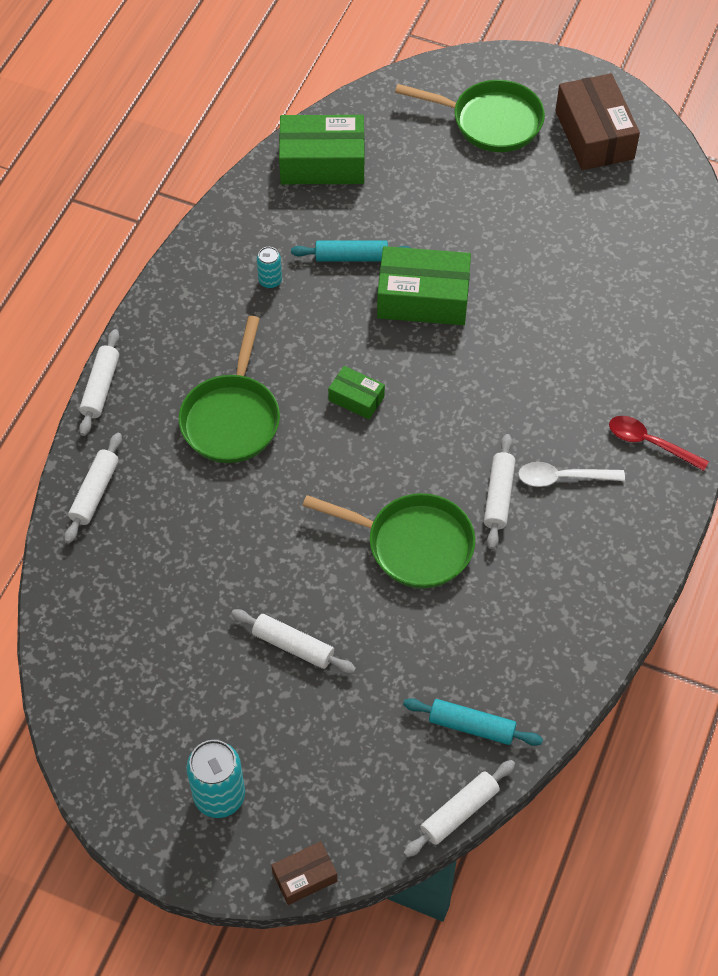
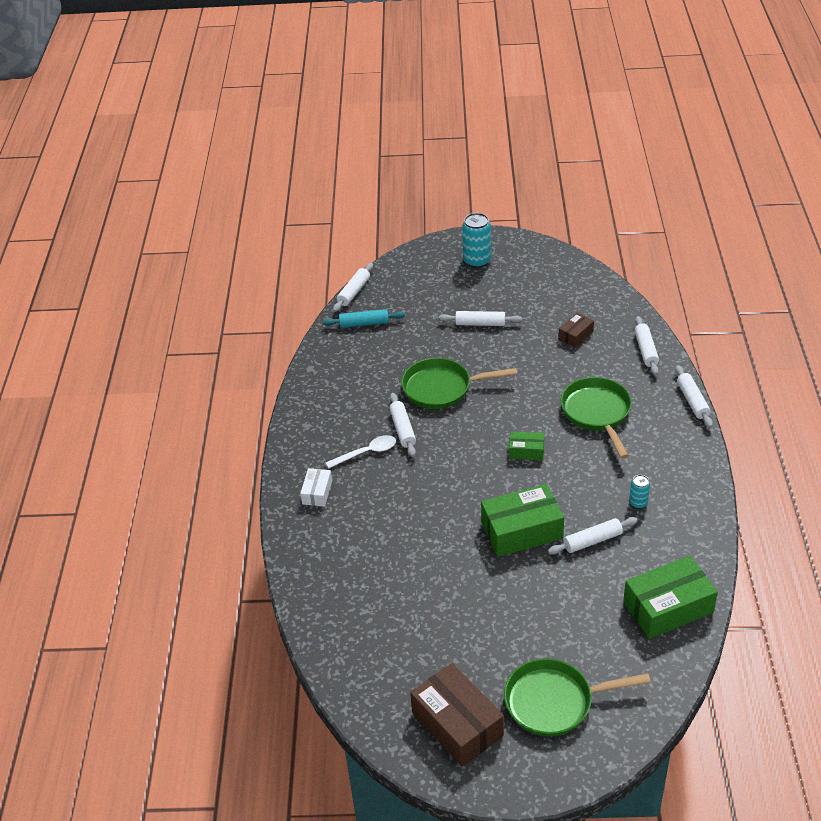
camera: 160 degrees right, 15 degrees down
(304, 877) = (416, 249): brown box -> brown box (575, 335)
(351, 257) = (592, 541): turquoise rolling pin -> white rolling pin
(649, 443) = (317, 492): red spoon -> white box

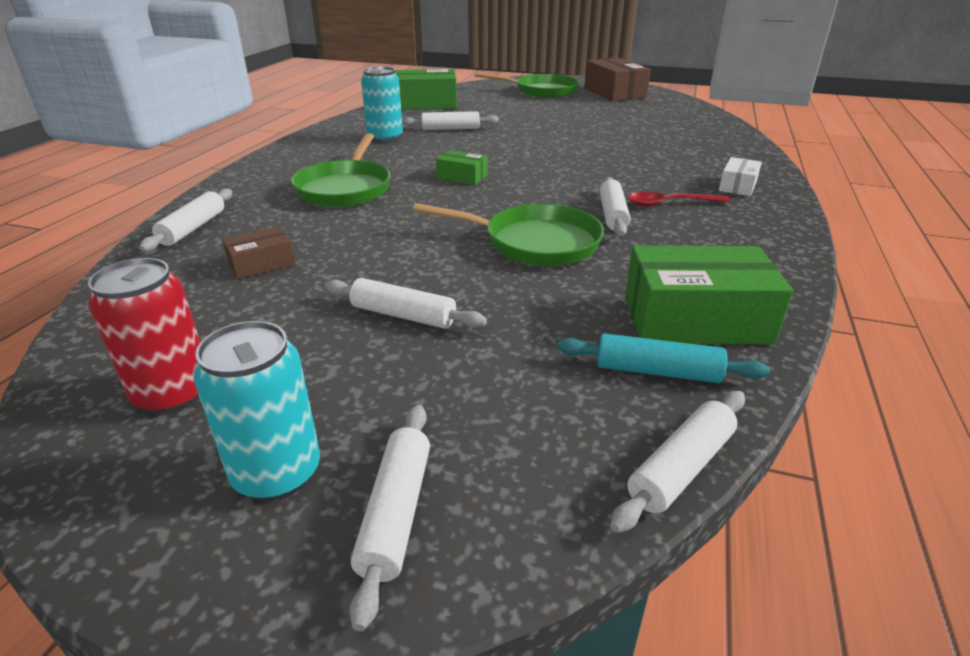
camera: 165 degrees left, 10 degrees down
(367, 452) = (669, 204): white spoon -> red spoon
(521, 530) = (511, 140): green box -> green box (695, 319)
(537, 272) = (173, 394): none -> red can
(638, 503) = (385, 138): turquoise can -> turquoise can, size x1.85
(692, 401) = (224, 180): white rolling pin -> white rolling pin (396, 513)

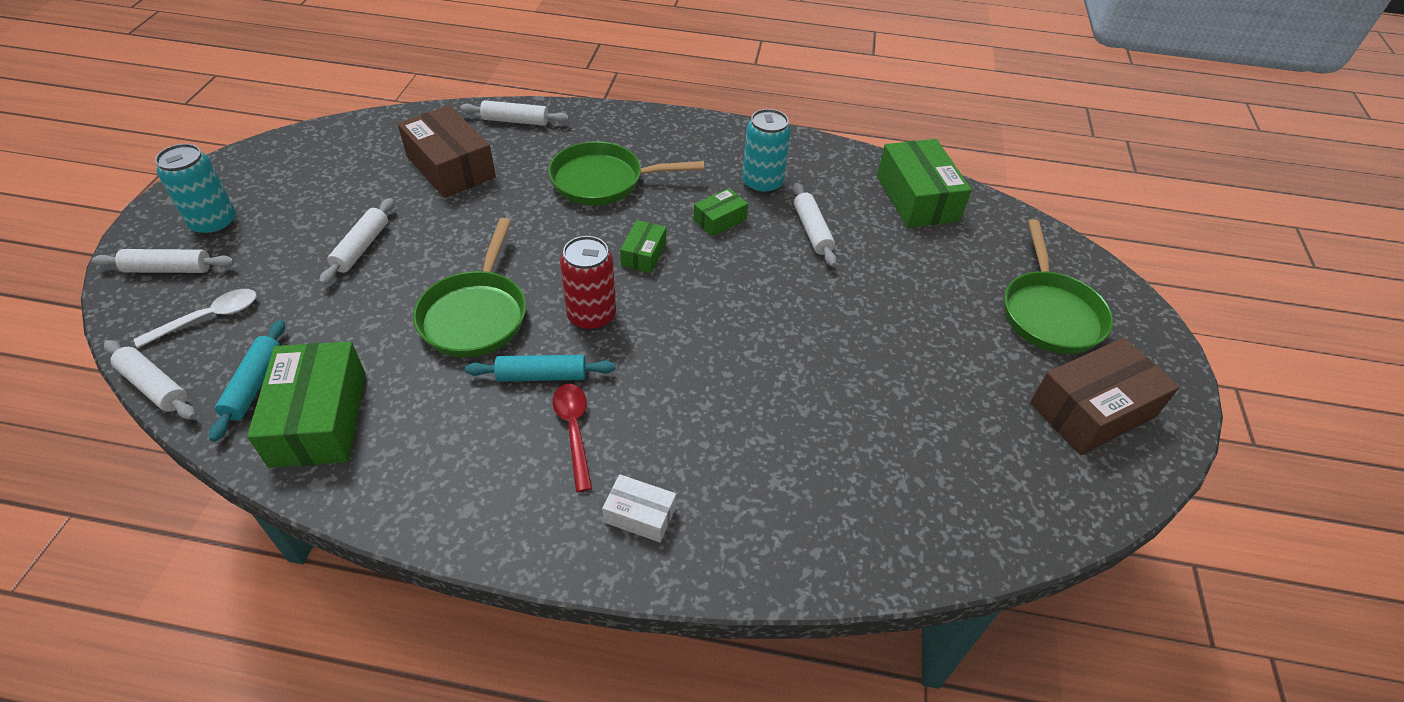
camera: 80 degrees right, 15 degrees up
(173, 394) = (295, 172): red can -> red can (591, 316)
(261, 264) = (451, 167): brown box -> brown box, size x1.94
(426, 152) = (720, 220): none -> green box
(530, 435) = (209, 318): none -> white spoon
(613, 215) = (542, 376): white rolling pin -> turquoise rolling pin

